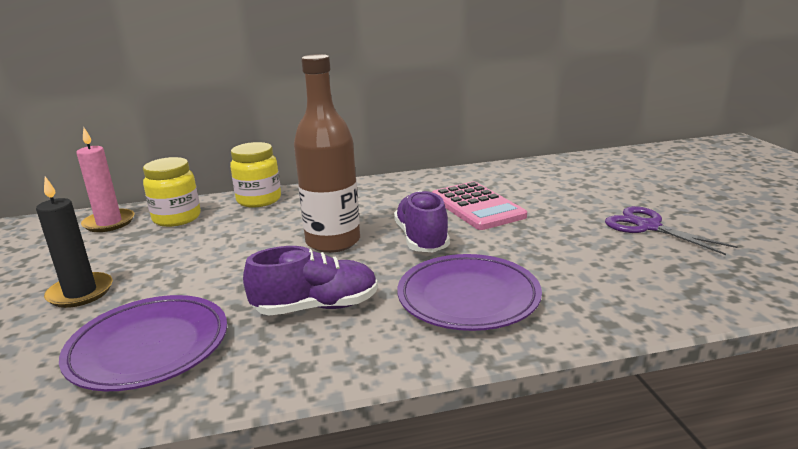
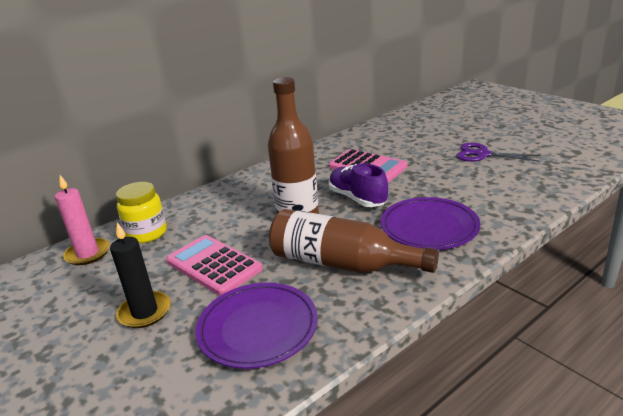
camera: 25 degrees left, 5 degrees up
(192, 267) = (214, 265): none -> pink calculator
(259, 200) = (199, 201): yellow jar -> none
(316, 307) = (342, 263): purple shoe -> brown bottle

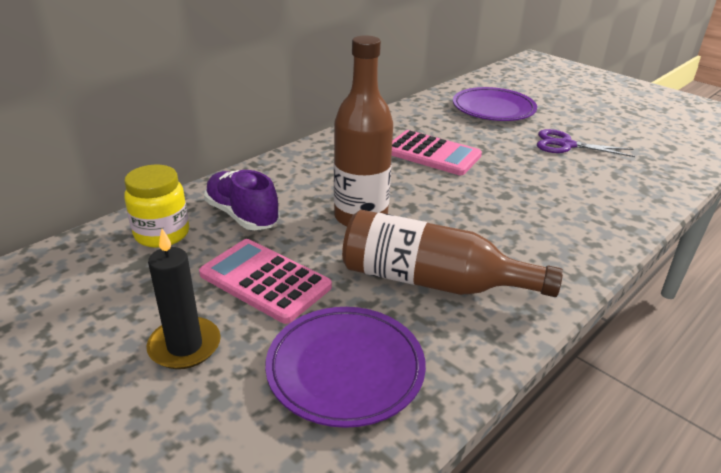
camera: 10 degrees left, 5 degrees up
(88, 254) = (83, 261): pink candle -> none
(357, 198) = (430, 195): purple shoe -> purple shoe (242, 215)
(429, 227) = (527, 236): purple plate -> purple plate (493, 109)

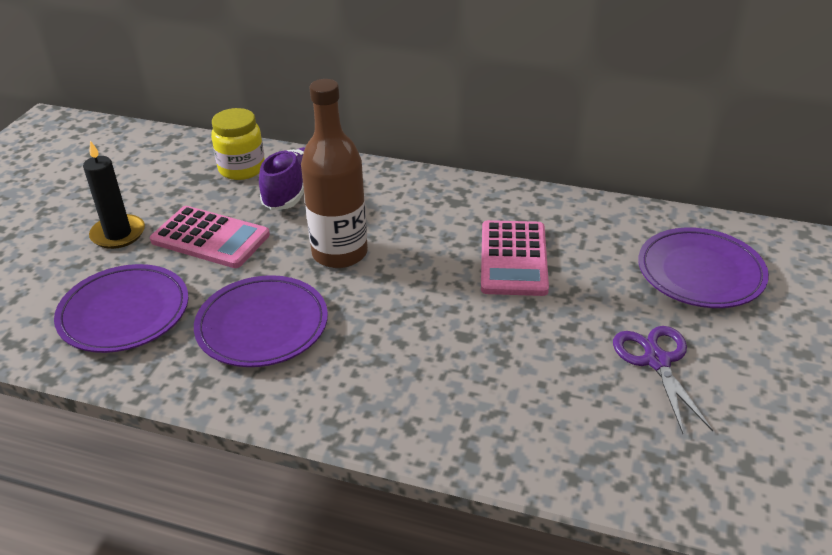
camera: 65 degrees right, 5 degrees up
(265, 281) = (210, 238): pink calculator -> pink calculator turned 105 degrees clockwise
(432, 281) = (262, 326): brown bottle -> purple plate

